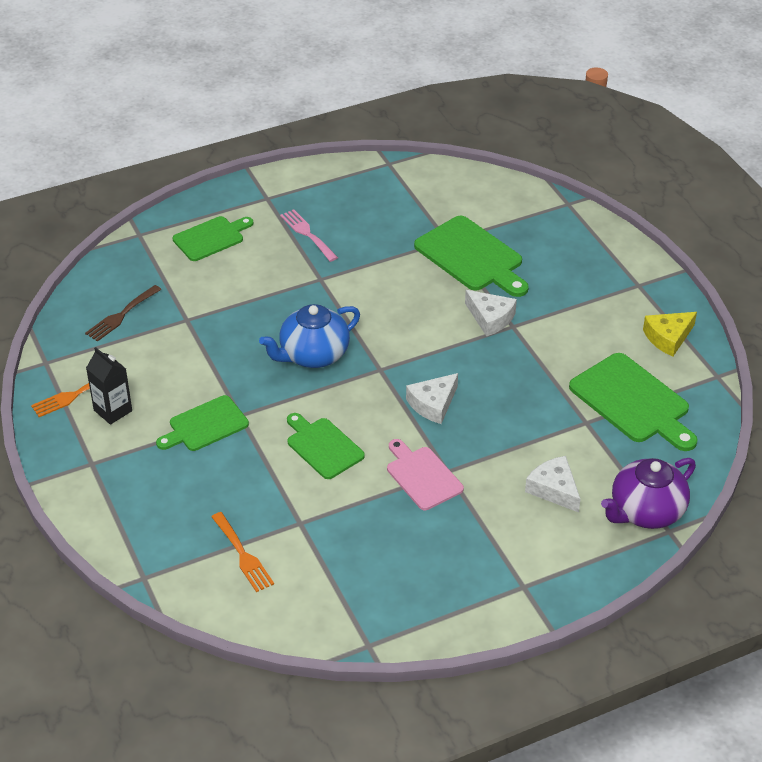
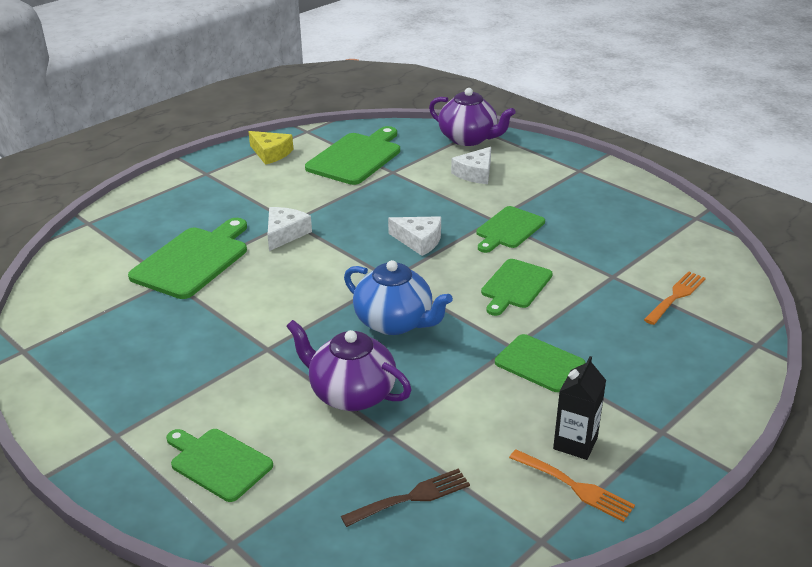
camera: 110 degrees left, 10 degrees down
(121, 315) = (411, 497): brown fork -> brown fork turned 45 degrees counterclockwise
(240, 311) = (351, 394): none -> purple teapot
(307, 234) = (185, 380): pink fork -> none
(422, 476) = (508, 229): pink cutting board -> green cutting board

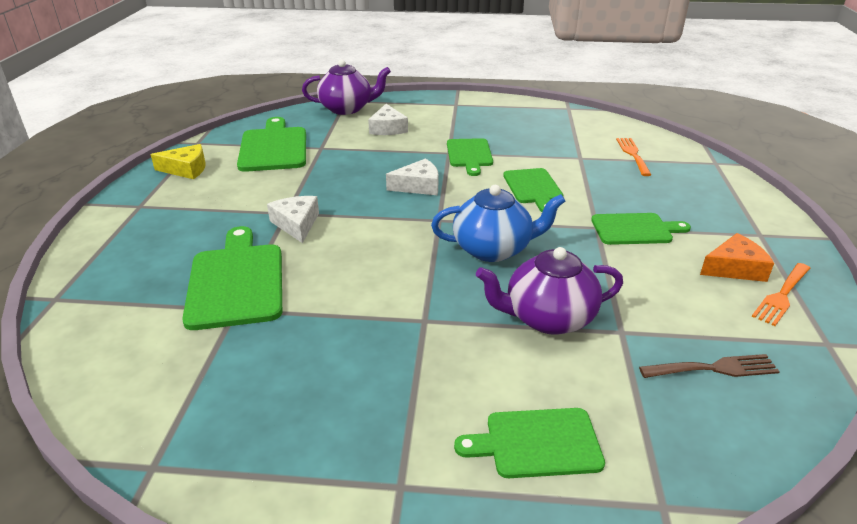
camera: 40 degrees left, 0 degrees up
(411, 497) = (714, 368): brown fork -> brown fork turned 60 degrees clockwise
(575, 443) = (734, 268): black carton -> orange cheese
(575, 487) = (782, 296): orange fork -> orange fork turned 135 degrees clockwise

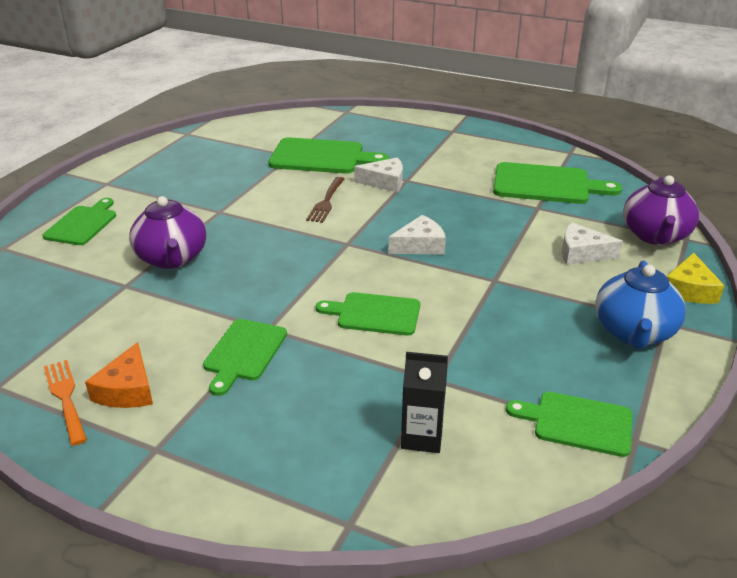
camera: 110 degrees right, 0 degrees up
(186, 169) = (512, 147): yellow cheese -> yellow cheese (689, 290)
(418, 186) = (420, 245): white cheese -> white cheese turned 120 degrees counterclockwise
(469, 155) = (482, 292): green cutting board -> green cutting board (577, 423)
(493, 249) = (279, 259): blue teapot -> blue teapot (633, 332)
(548, 318) = (172, 258): purple teapot -> purple teapot turned 150 degrees clockwise
(633, 154) = (422, 437): orange fork -> black carton
(714, 368) = (49, 311): brown fork -> brown fork (326, 202)

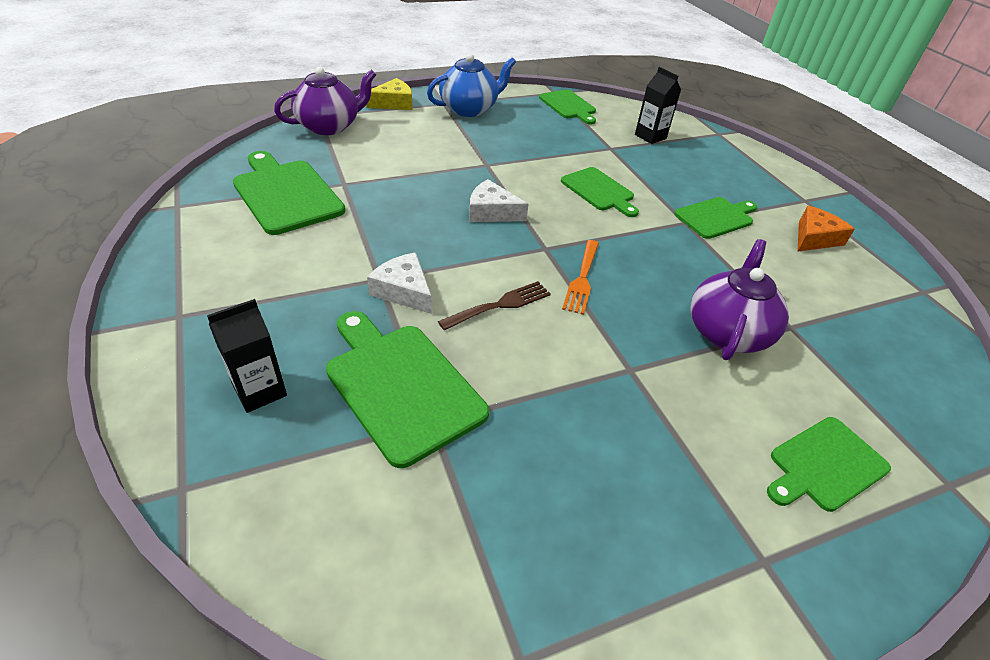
camera: 140 degrees left, 10 degrees up
(65, 398) = (864, 256): orange fork -> orange fork (582, 279)
(372, 132) = (260, 391): none -> black carton
(582, 253) = (398, 145): white cheese -> none

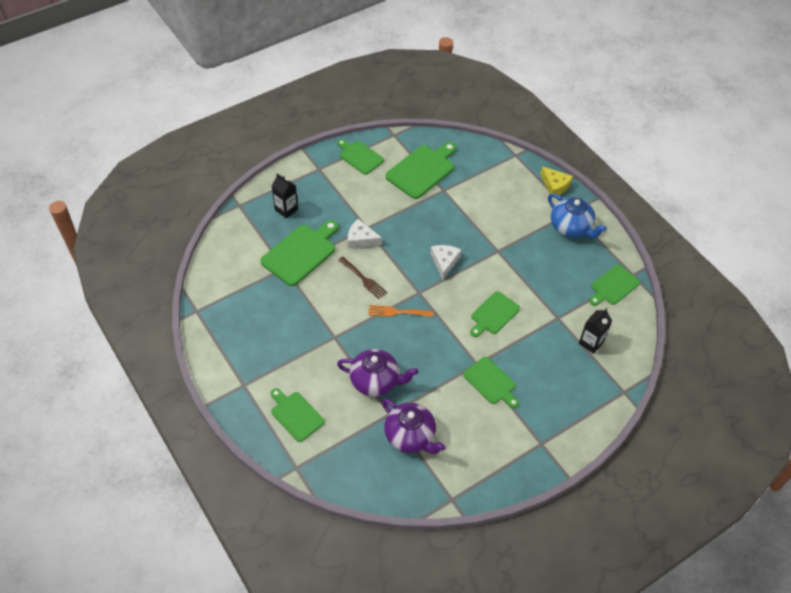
camera: 80 degrees right, 10 degrees up
(194, 254) = (360, 156): none -> green cutting board
(329, 126) = (504, 164): purple teapot -> purple teapot (410, 436)
(404, 291) = (361, 239): white cheese -> white cheese turned 105 degrees counterclockwise
(814, 238) = (490, 441): orange cheese -> none

